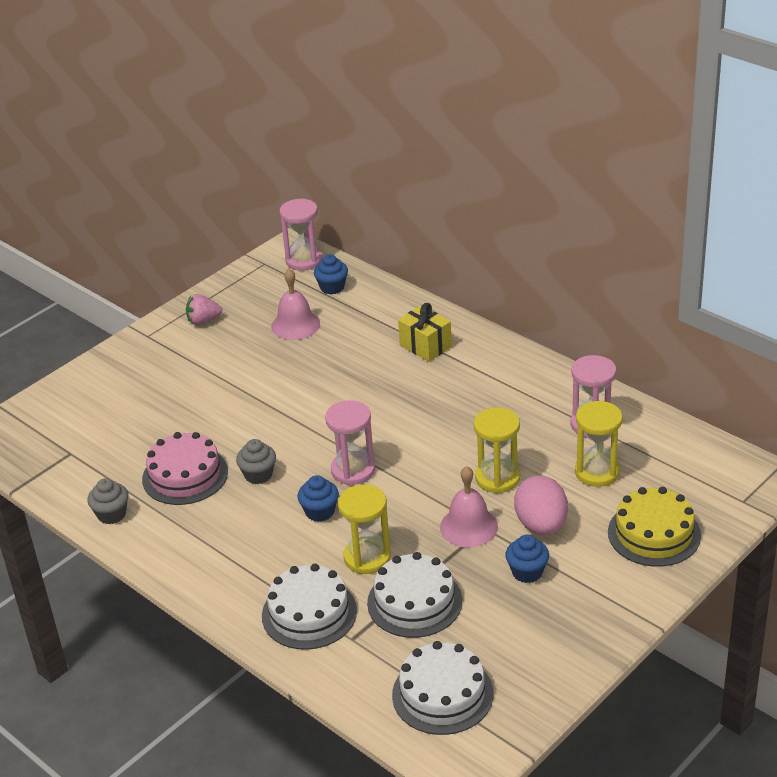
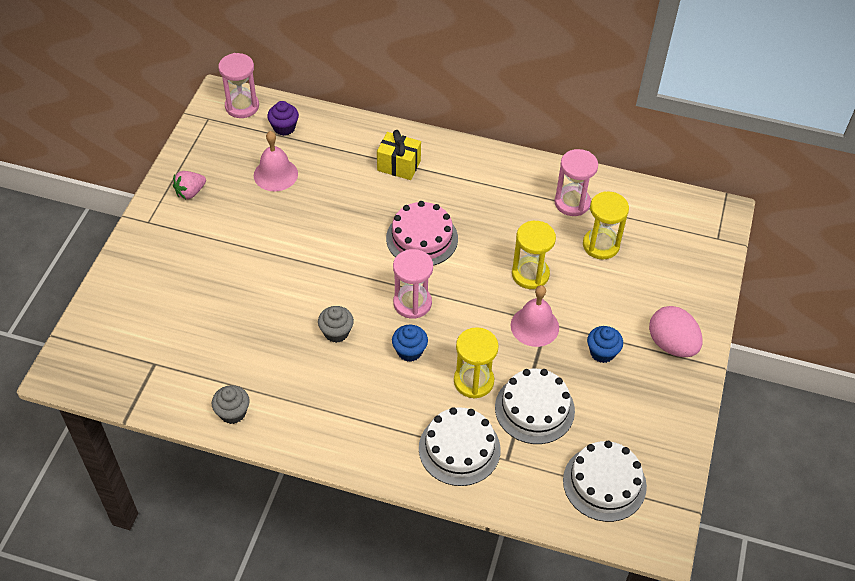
camera: 30 degrees left, 15 degrees up
(185, 475) = (273, 353): pink cake -> pink cake (422, 238)
(332, 287) = (284, 128): blue cupcake -> purple cupcake
(541, 525) = (588, 307): pink egg -> pink egg (671, 344)
(654, 533) = (672, 287): yellow cake -> none

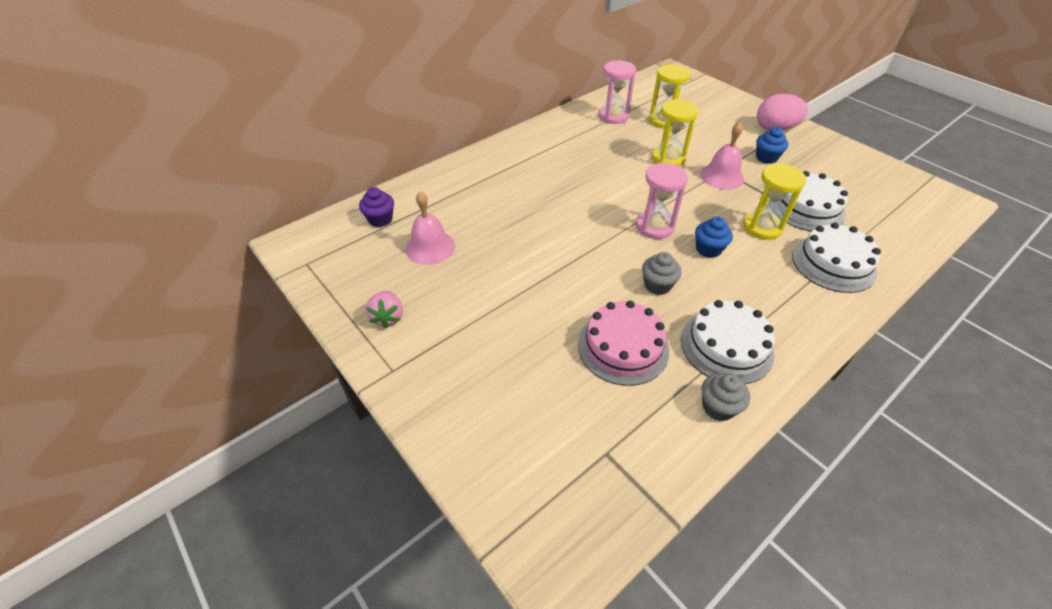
camera: 55 degrees left, 5 degrees down
(242, 106) = (321, 235): pink hourglass -> none
(399, 165) = (496, 175): yellow gift -> none
(422, 238) = (587, 194): pink cake -> pink cake (623, 347)
(604, 483) = (895, 204): white cake -> white cake (726, 346)

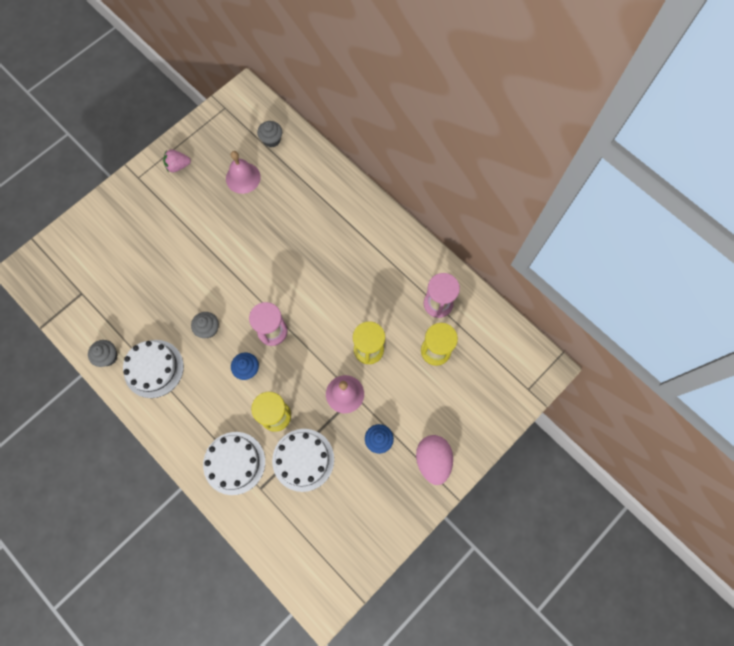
camera: 85 degrees right, 25 degrees up
(380, 219) = (271, 140): purple cupcake -> grey cupcake
(623, 347) = (153, 304): pink cake -> none

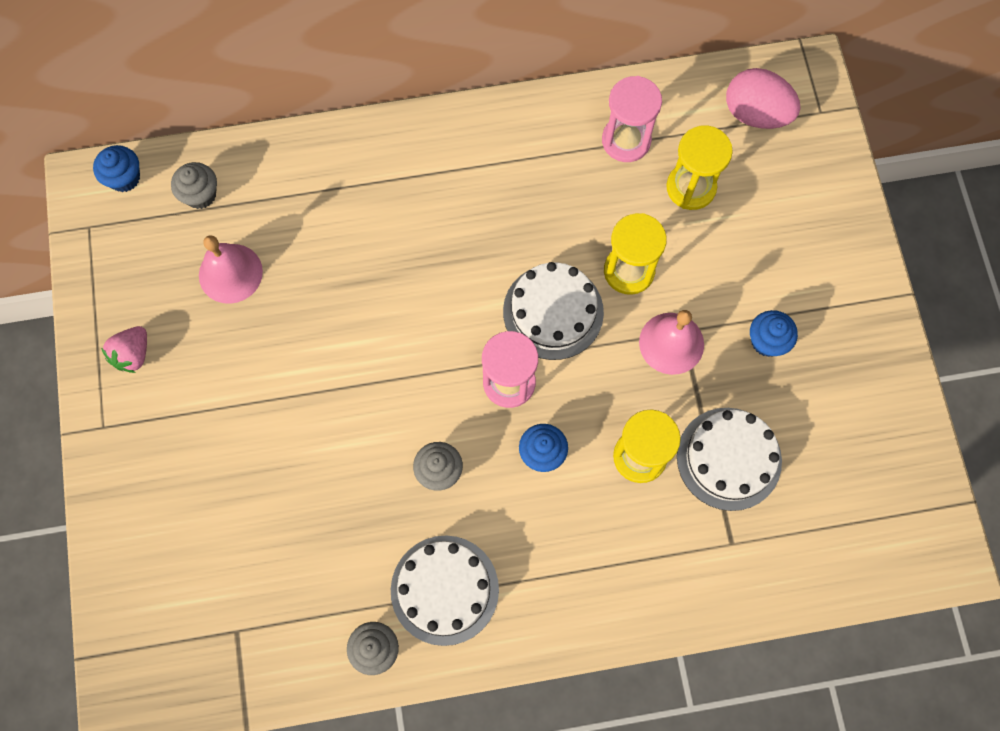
camera: 55 degrees left, 0 degrees up
(234, 463) = (671, 557): white cake -> white cake (553, 311)
(257, 105) = (124, 178): none -> blue cupcake
(433, 460) = (839, 290): pink egg -> pink egg (756, 114)

